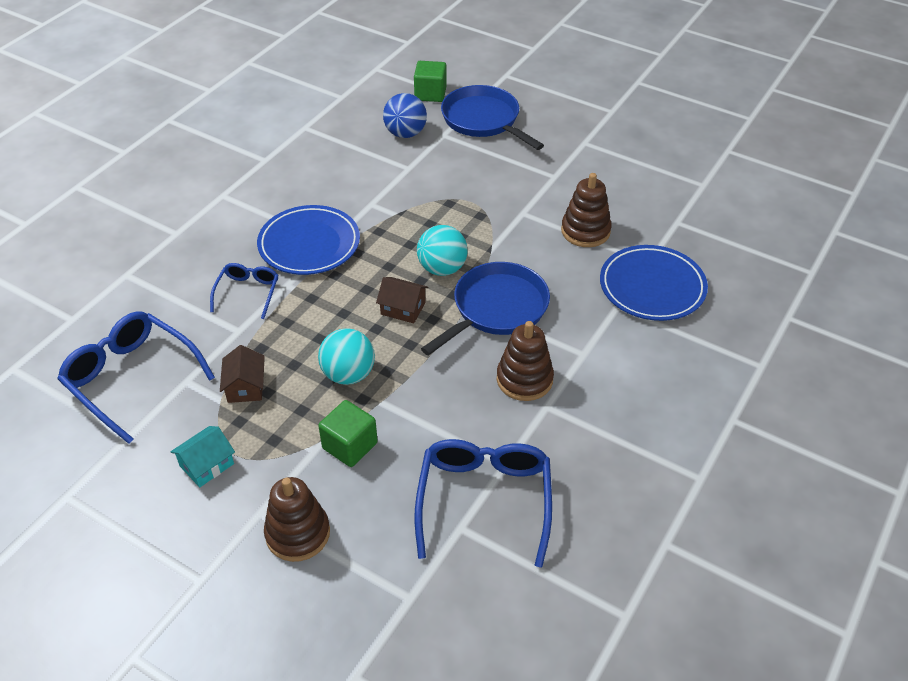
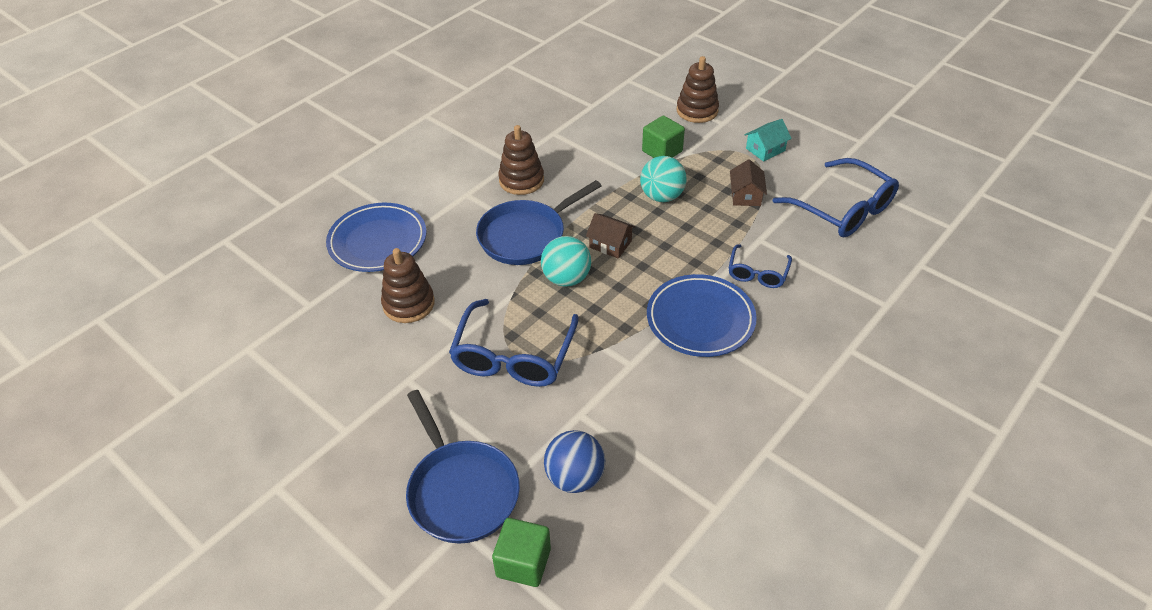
camera: 170 degrees left, 0 degrees up
(484, 500) = (573, 116): blue glasses -> blue glasses (513, 356)

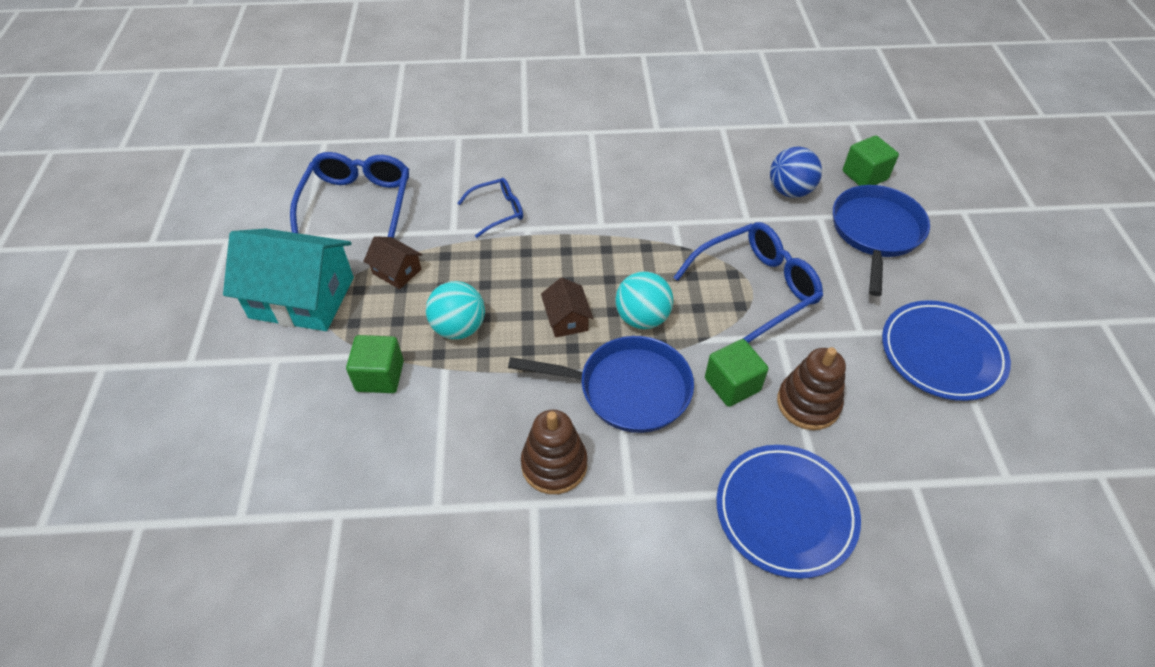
camera: 135 degrees left, 5 degrees up
(467, 281) = (732, 384): none -> green cube
(697, 111) = (266, 397): brown stacking toy -> none
(700, 319) = (586, 213): blue plate -> blue plate (941, 353)
(746, 195) = (397, 271): brown house -> brown house turned 75 degrees clockwise
(765, 149) = (302, 298): turquoise house -> turquoise house, size x2.15

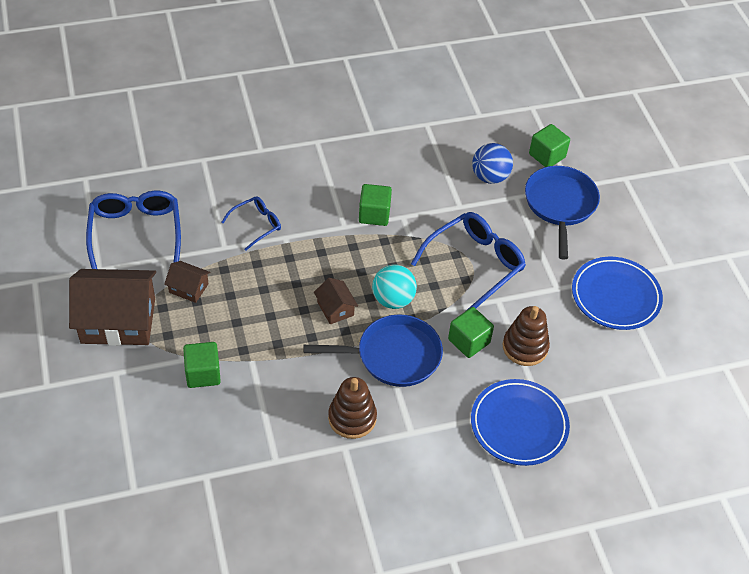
camera: 15 degrees left, 0 degrees up
(302, 298) = (118, 320): turquoise house -> brown house
(459, 328) = (253, 327): turquoise ball -> none
(640, 216) = (374, 214): none -> green cube

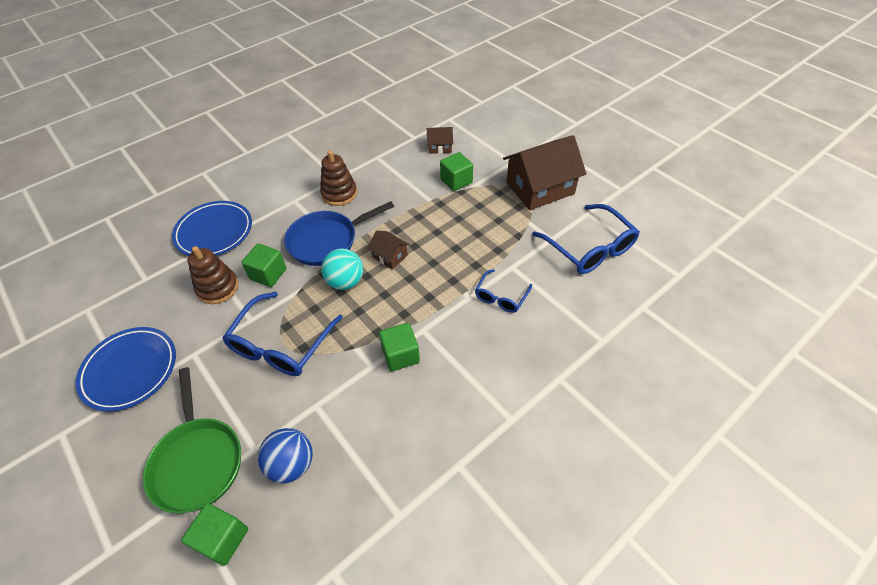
camera: 160 degrees right, 0 degrees up
(188, 288) = (512, 226): brown house -> brown house (440, 147)
(560, 205) = (197, 461): blue pan -> green pan

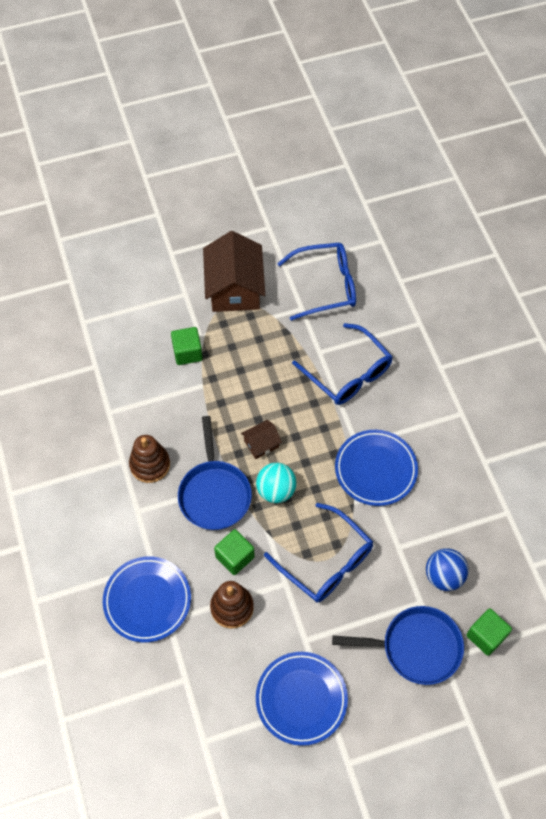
camera: 70 degrees left, 10 degrees up
(197, 461) = (416, 647): green pan -> blue pan
(400, 355) = (375, 469): green cube -> blue plate
(440, 147) = (126, 348): brown house -> none
(501, 297) = (348, 374): blue glasses -> blue glasses, size x1.80

